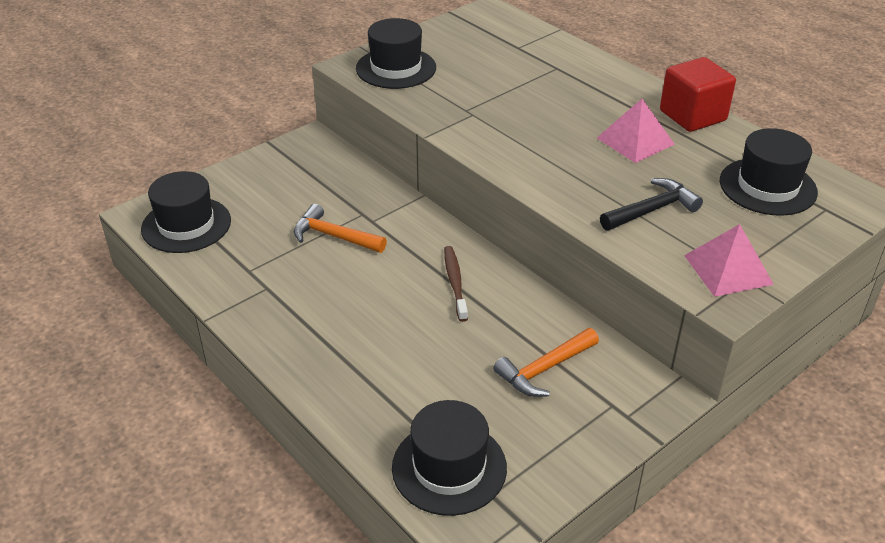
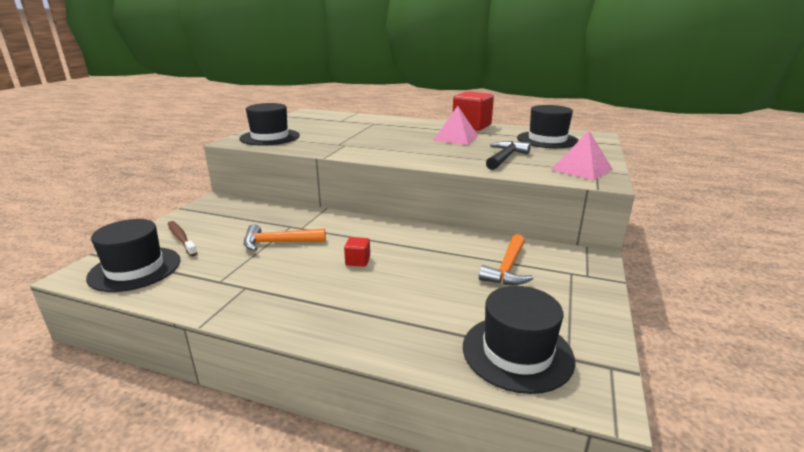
camera: 30 degrees left, 15 degrees down
(394, 294) = (358, 261): none -> red cube
(455, 282) = (395, 242): brown toothbrush -> brown toothbrush (181, 238)

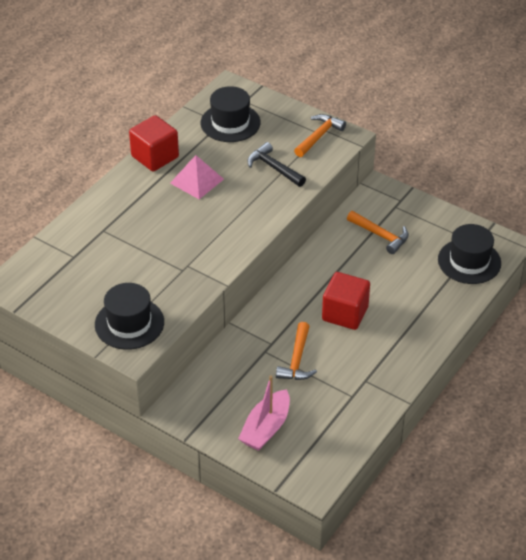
camera: 75 degrees left, 20 degrees up
(135, 269) = (316, 452): black hat -> none
(181, 238) = (266, 428): brown toothbrush -> pink boat
(358, 261) = (345, 313): red cube -> red cube, size x2.15
(581, 169) = (319, 136): pink pyramid -> orange hammer

